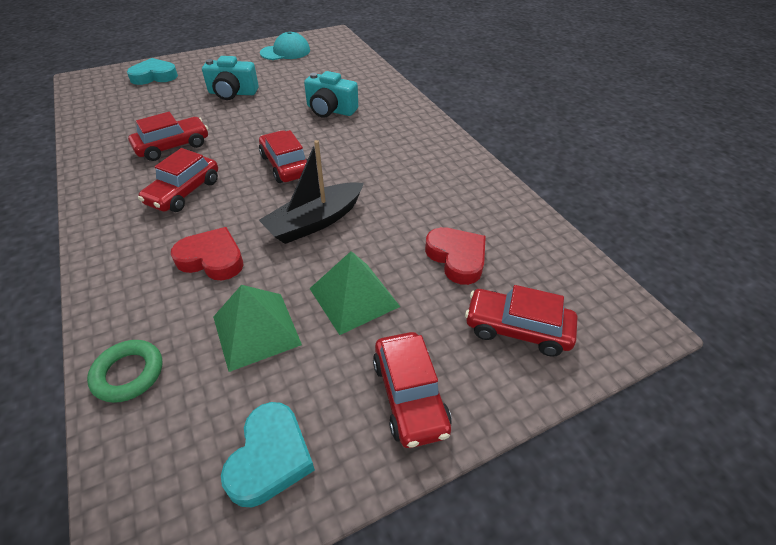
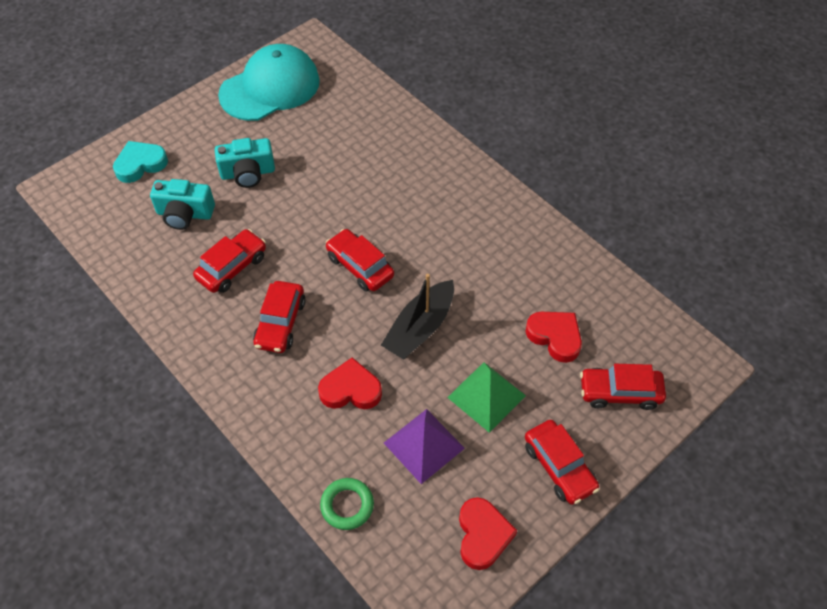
camera: 15 degrees left, 10 degrees up
(256, 330) = (424, 445): green pyramid -> purple pyramid
(270, 457) = (483, 535): turquoise heart -> red heart
(285, 52) = (270, 87): turquoise cap -> turquoise cap, size x1.73
(330, 110) = (368, 177): turquoise camera -> turquoise camera (185, 214)

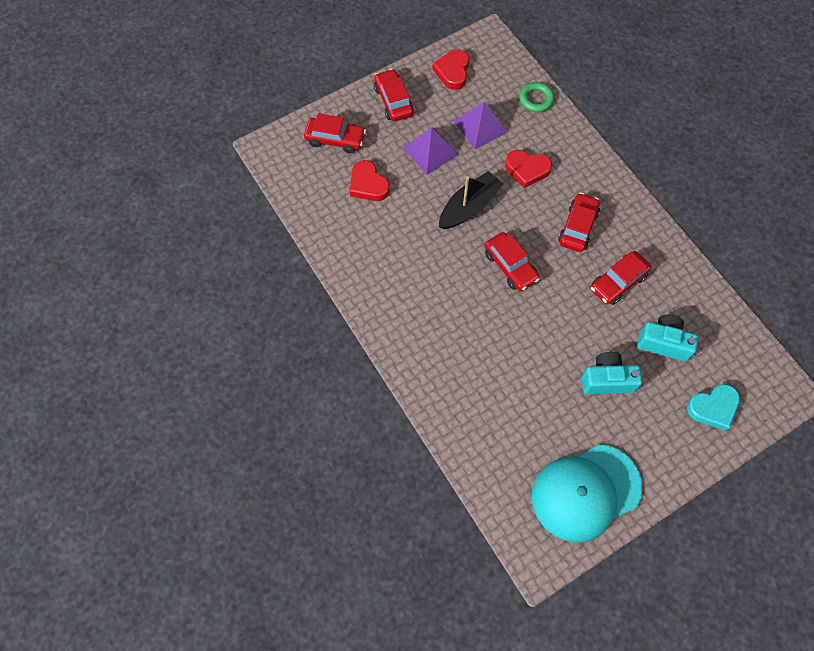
camera: 170 degrees left, 10 degrees up
(486, 396) = (430, 151): green pyramid -> purple pyramid

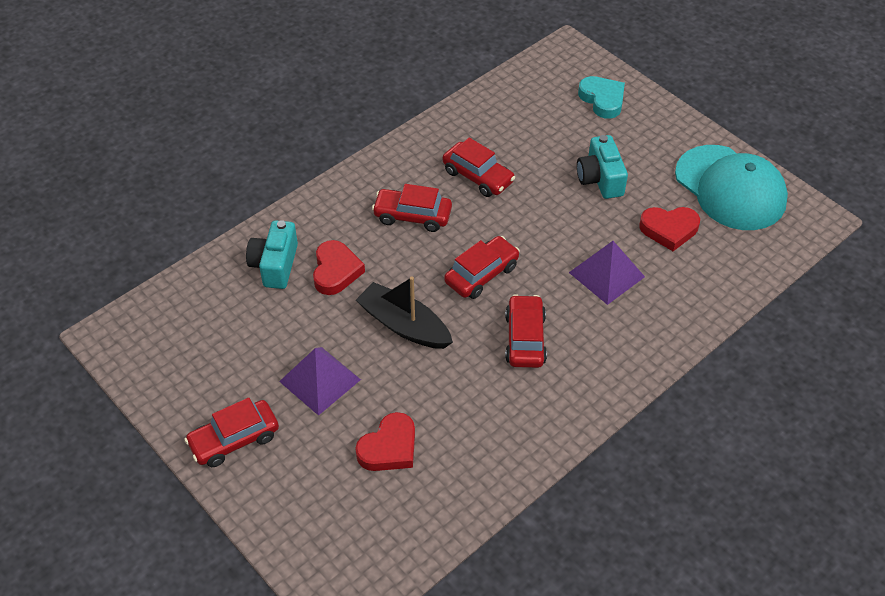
camera: 100 degrees left, 15 degrees down
(335, 139) = (314, 505): red car -> red car (525, 339)
(452, 72) = (174, 372): red heart -> red heart (669, 230)
(480, 126) = (271, 328): purple pyramid -> purple pyramid (607, 274)
(536, 99) = (219, 272): green ring -> none
(663, 343) = (542, 137): turquoise camera -> turquoise camera (275, 265)

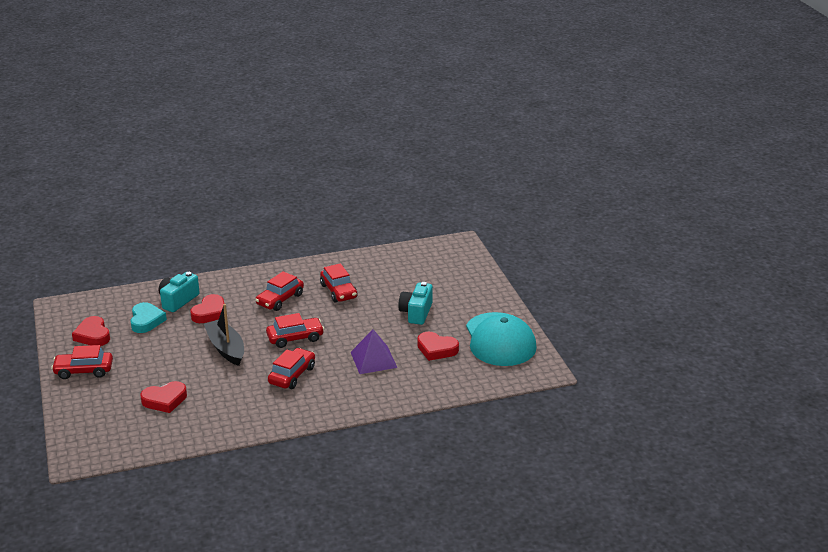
camera: 25 degrees right, 20 degrees down
(199, 370) = (93, 335): none -> red heart
(320, 380) = (154, 359): purple pyramid -> none
(412, 216) = (280, 299): red car -> red car turned 90 degrees counterclockwise
(602, 100) = (458, 274): turquoise heart -> turquoise heart (146, 321)

